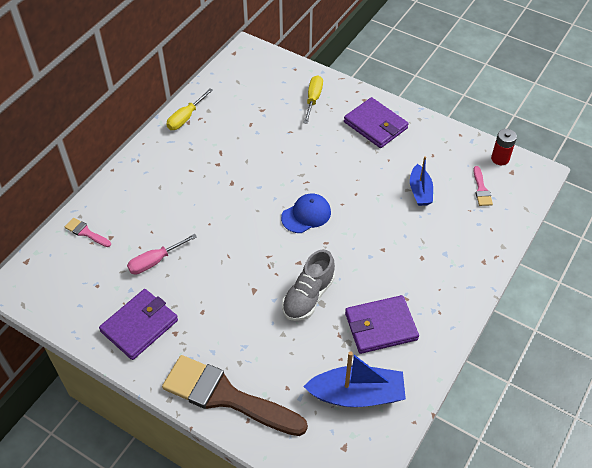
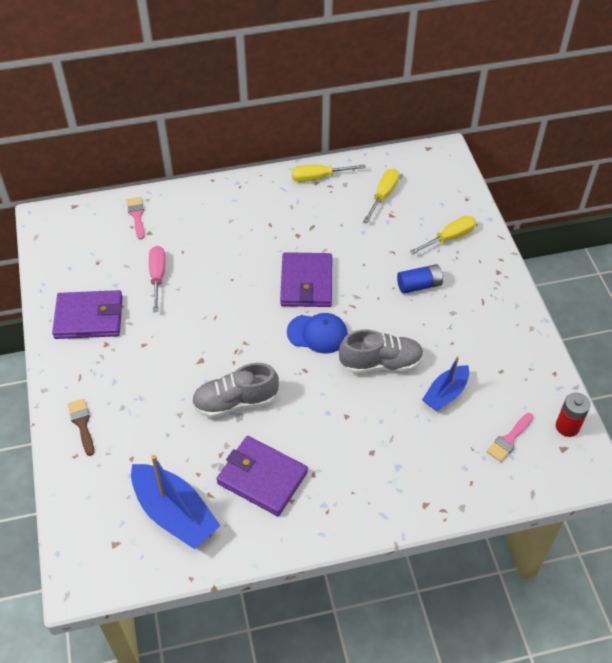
camera: 45 degrees right, 0 degrees up
(155, 261) = (157, 277): pink screwdriver -> pink screwdriver turned 75 degrees clockwise
(226, 396) = (82, 424): brown brush -> brown brush, size x0.41
(242, 101) = (383, 195): none -> yellow screwdriver
(330, 140) = (419, 285): none -> blue battery
(364, 202) = (381, 363): none -> grey shoe
(375, 125) = (479, 303): purple wallet -> purple wallet (306, 282)

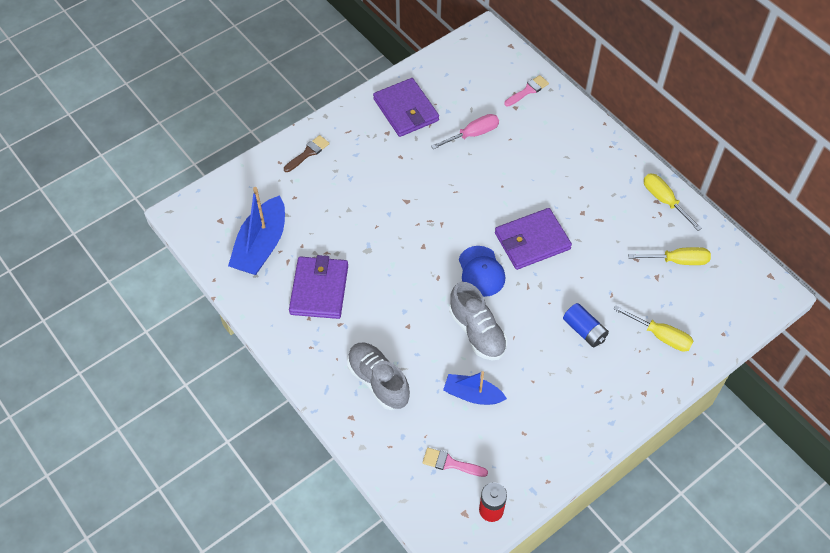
camera: 65 degrees right, 5 degrees up
(235, 402) = (379, 242): grey shoe -> grey shoe (378, 381)

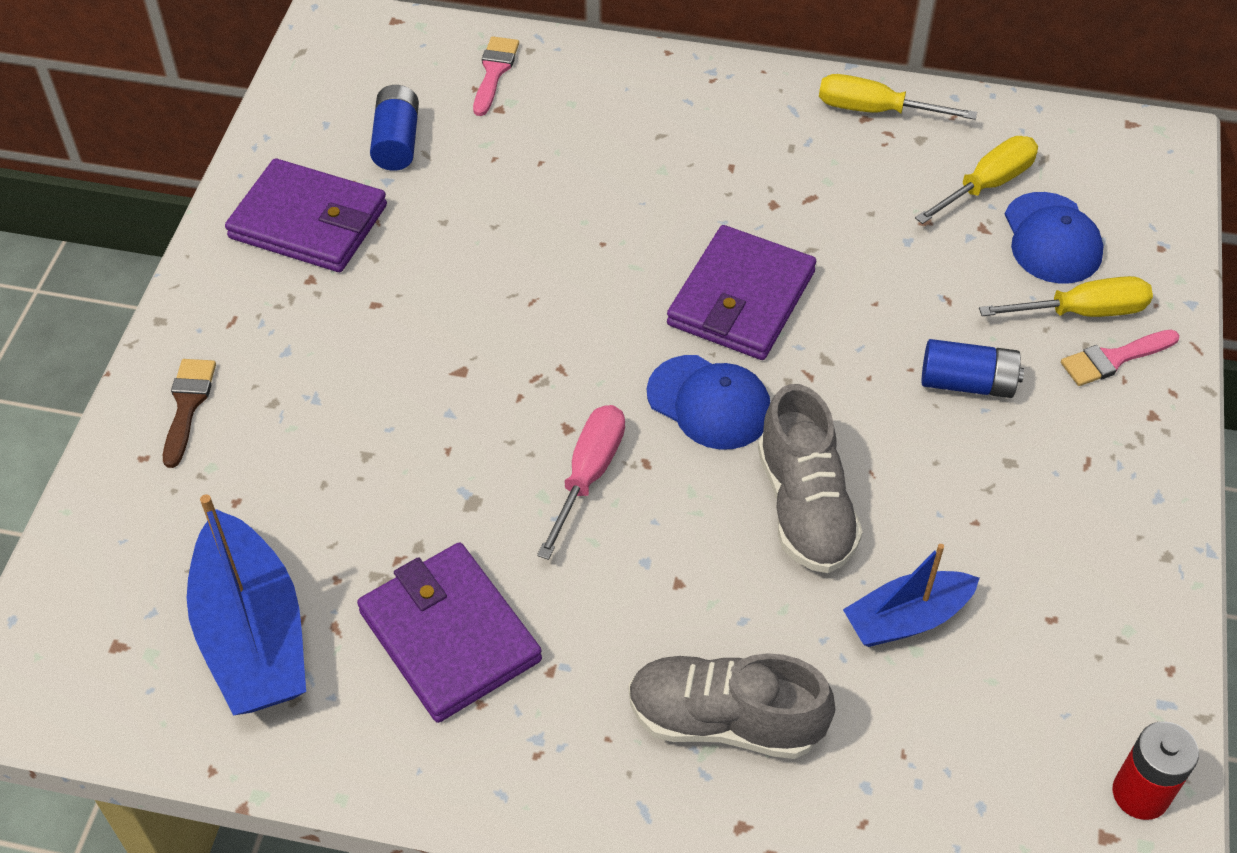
camera: 40 degrees left, 5 degrees down
(450, 463) = (994, 767): pink brush -> pink brush (1114, 359)
(465, 97) = (397, 142): none -> blue battery
(472, 134) = (469, 192): pink screwdriver -> pink screwdriver (588, 475)
(477, 332) = (805, 506): grey shoe -> grey shoe turned 60 degrees clockwise
(680, 299) = (1052, 239): none -> blue cap

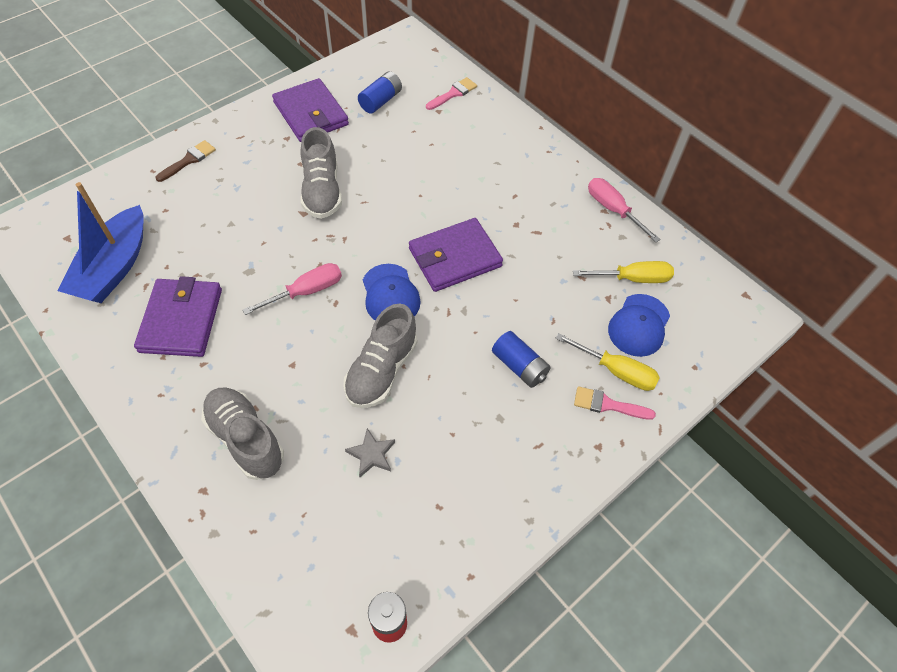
camera: 35 degrees right, 5 degrees up
(454, 323) = (322, 191): none -> grey shoe
(875, 110) = (613, 210): yellow screwdriver -> pink screwdriver
(906, 619) = (371, 454): blue boat -> grey star

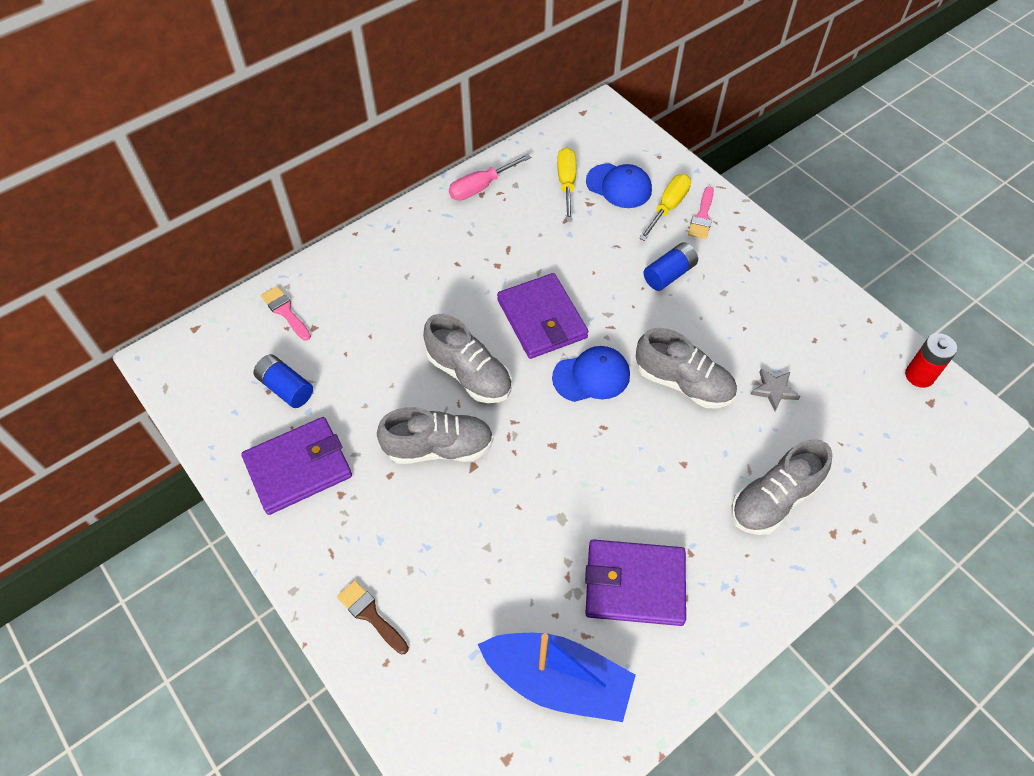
camera: 85 degrees left, 0 degrees up
(306, 292) = (590, 456): pink screwdriver -> none
(393, 207) = (469, 374): none -> grey shoe

